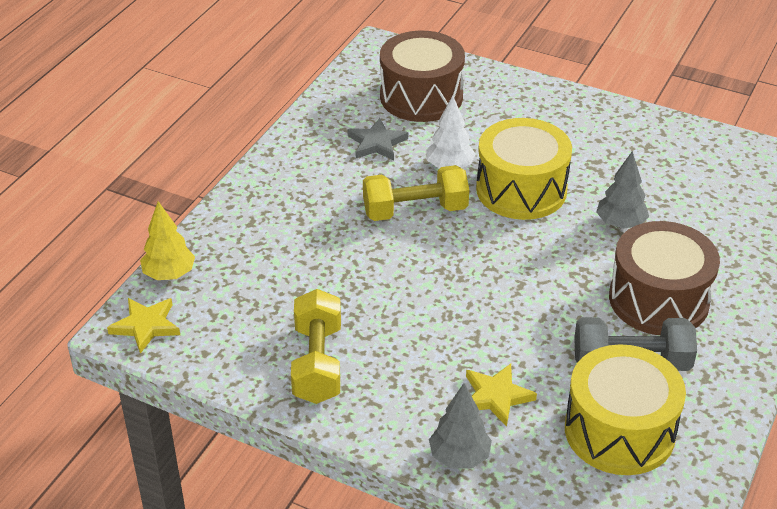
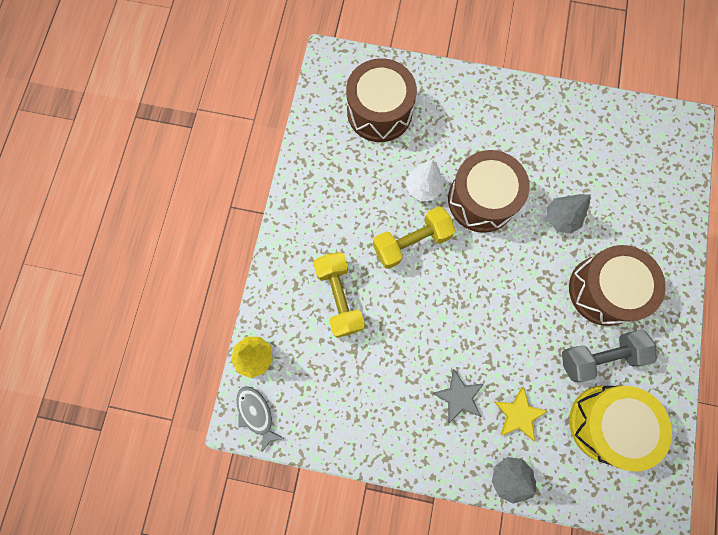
camera: 15 degrees left, 35 degrees up
(146, 326) = (256, 414): yellow star -> grey fish
(317, 363) = (389, 417): yellow dumbbell -> yellow dumbbell (339, 297)
(377, 143) = (361, 174): grey star -> grey star (459, 396)
(521, 190) = (481, 199): yellow drum -> brown drum

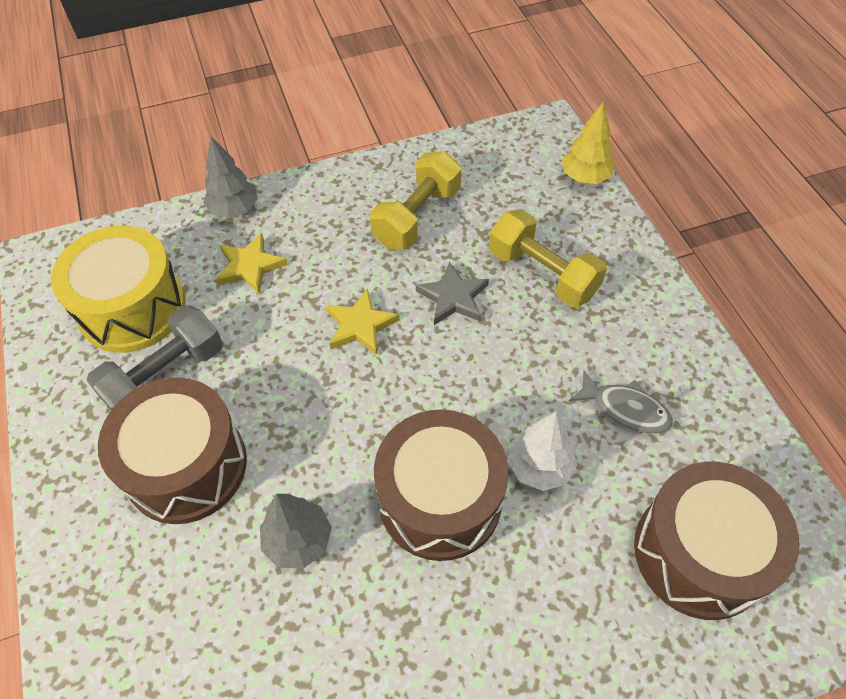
camera: 150 degrees right, 20 degrees down
(256, 414) = (539, 138): grey fish -> grey fish (625, 409)
(411, 242) = (501, 382): yellow dumbbell -> yellow dumbbell (417, 217)
(459, 396) = (331, 250): grey star -> grey star (453, 297)
(470, 325) = (360, 325): none -> yellow star

